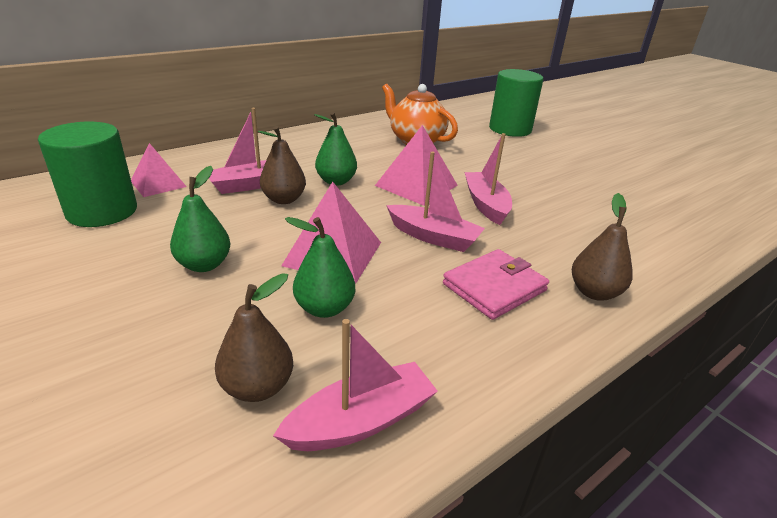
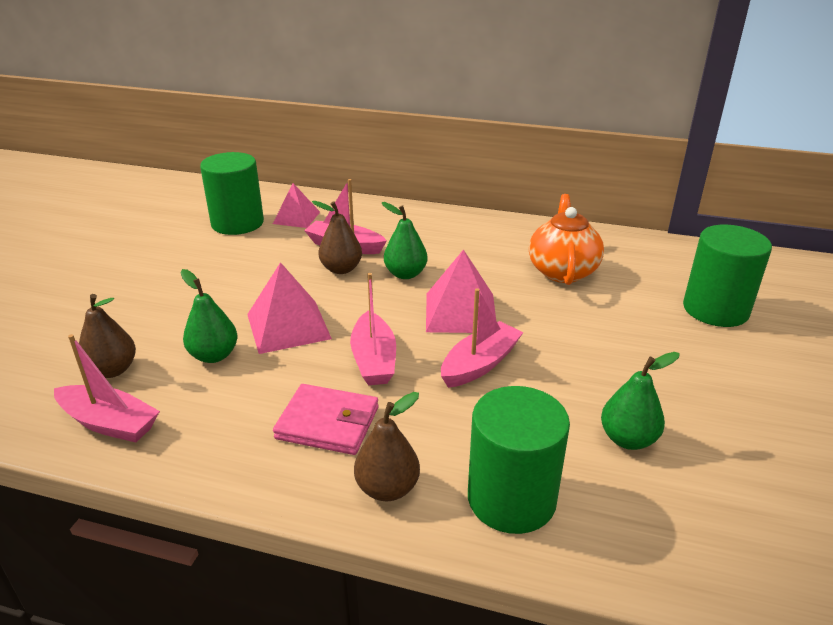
camera: 55 degrees right, 0 degrees up
(204, 264) = (217, 287): green pear -> green pear (628, 439)
(634, 253) = (511, 499): none -> green cylinder

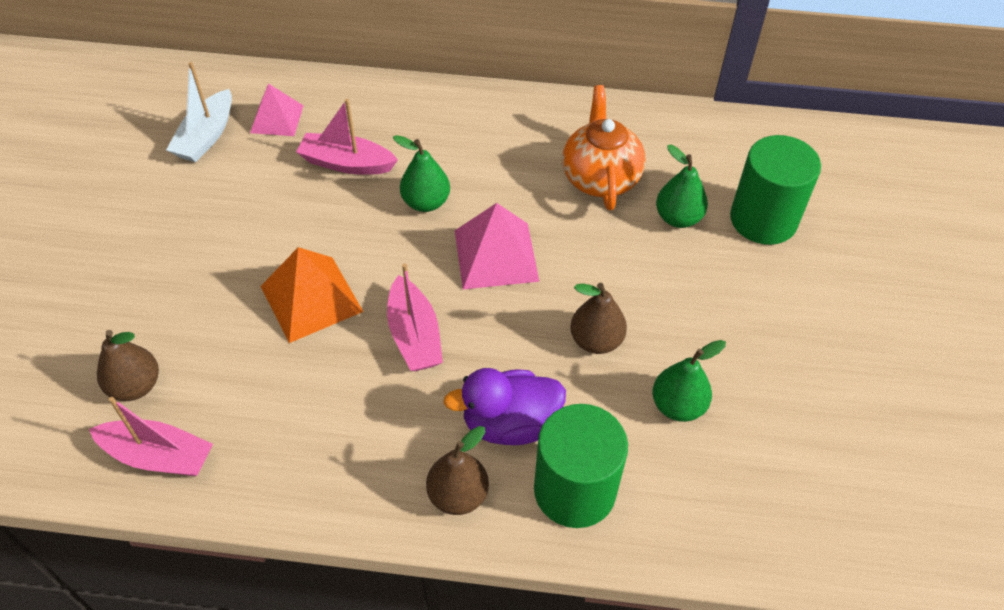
camera: 10 degrees left, 20 degrees up
(214, 355) = (241, 351): green pear -> green pear (678, 218)
(237, 223) = (206, 136): green cylinder -> white boat
(288, 326) = (311, 298): pink pyramid -> orange pyramid
(328, 423) = (384, 425): pink wallet -> none
(341, 269) = (350, 202): brown pear -> brown pear (596, 340)
(452, 435) = (510, 423): none -> purple duck
(480, 364) = (526, 328): pink boat -> none

